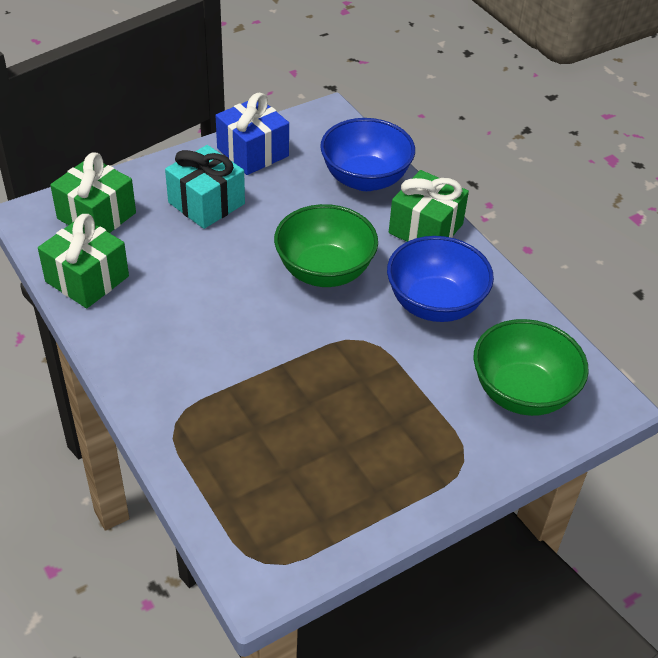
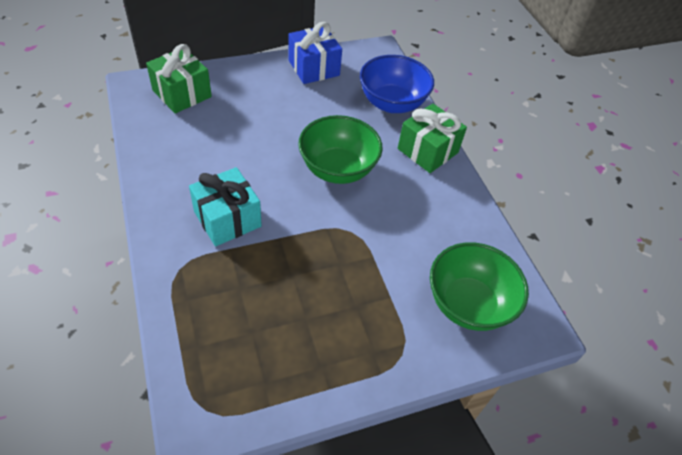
camera: 10 degrees right, 5 degrees up
(87, 279) = (156, 140): green gift -> none
(206, 203) = (266, 99): turquoise gift -> turquoise gift (227, 219)
(435, 304) = (417, 213): blue bowl -> none

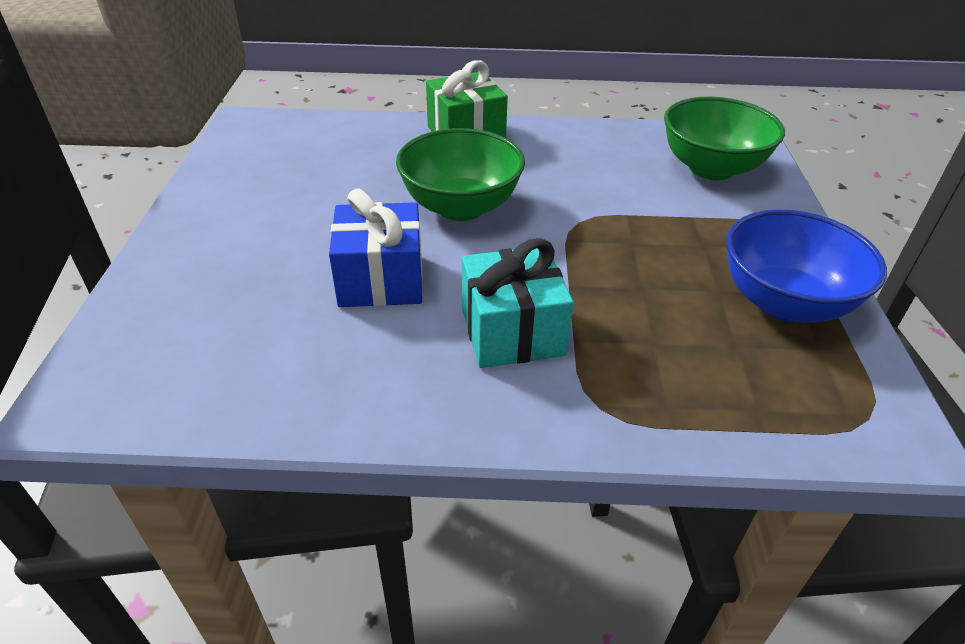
camera: 65 degrees left, 10 degrees down
(182, 94) = (164, 337): green gift -> none
(314, 68) = (230, 181): blue gift -> blue gift (381, 280)
(392, 103) = (362, 137): blue bowl -> blue bowl (784, 302)

